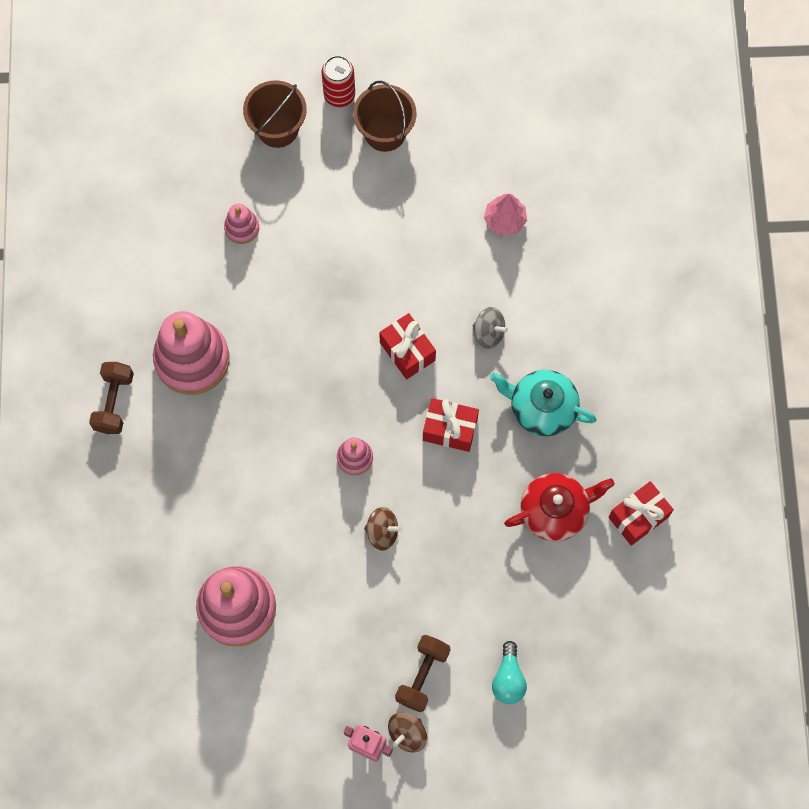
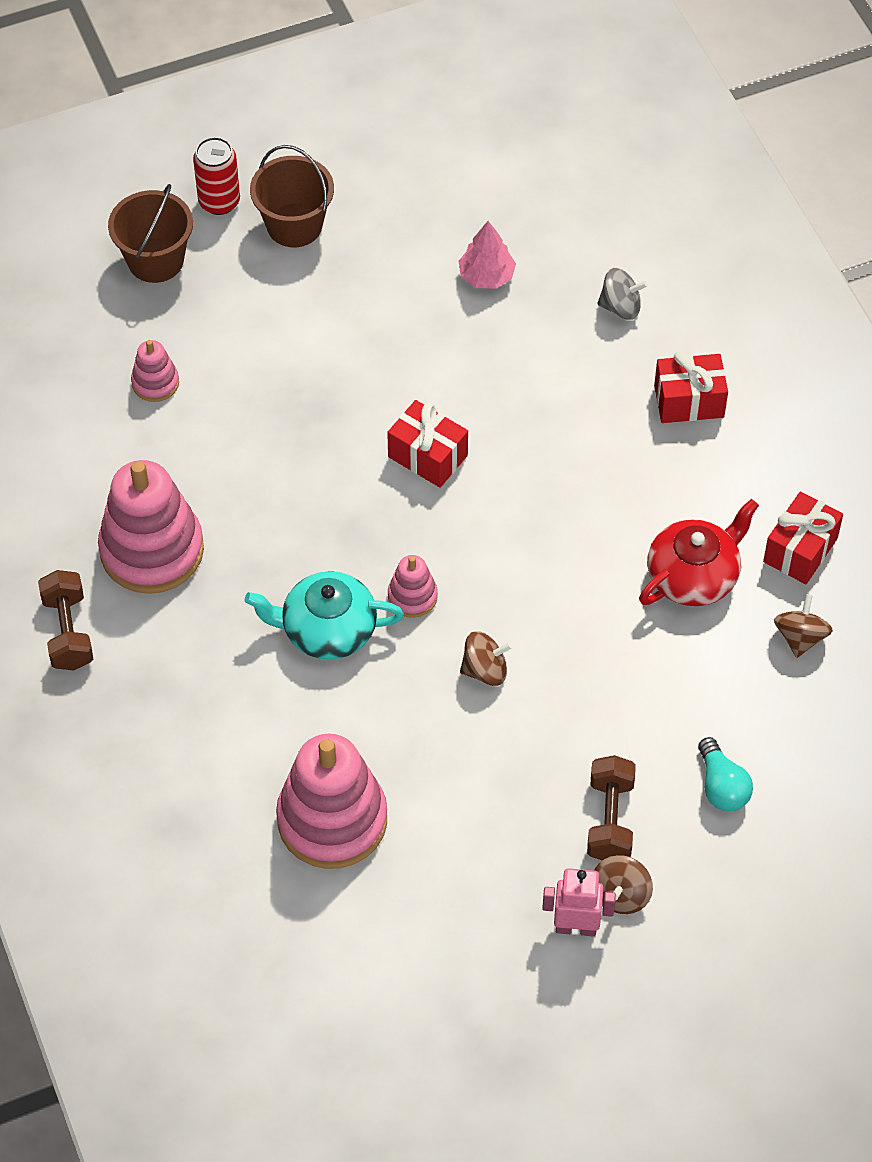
camera: 20 degrees left, 15 degrees down
(450, 429) = (520, 526): red gift -> red gift (689, 401)
(489, 333) = (521, 404): grey spinning top -> grey spinning top (620, 307)
(541, 408) = (624, 467): turquoise teapot -> turquoise teapot (327, 630)
(610, 585) = (800, 637): none -> brown spinning top

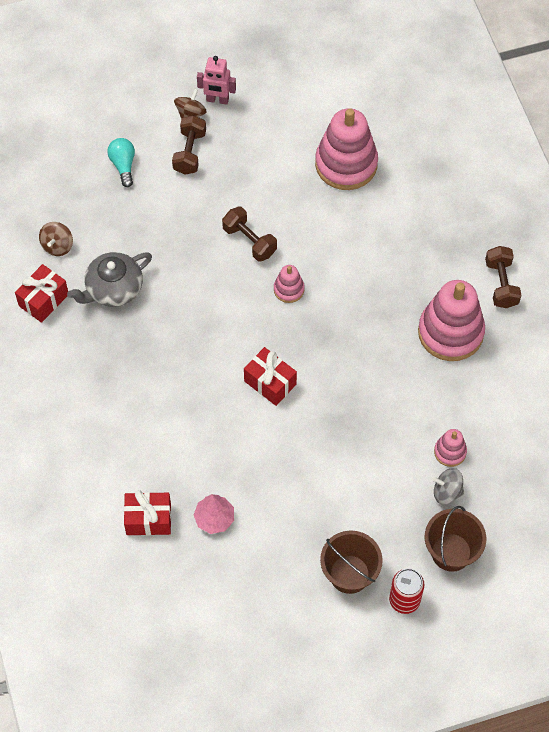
camera: 175 degrees left, 5 degrees up
(327, 630) = (342, 273): turquoise teapot -> none
(485, 670) = (249, 241): brown spinning top -> brown dumbbell
(620, 307) = (124, 485): grey spinning top -> grey spinning top (447, 492)
(689, 401) = (91, 408): red gift -> red gift (148, 519)
(694, 576) = (113, 289): red teapot -> grey teapot

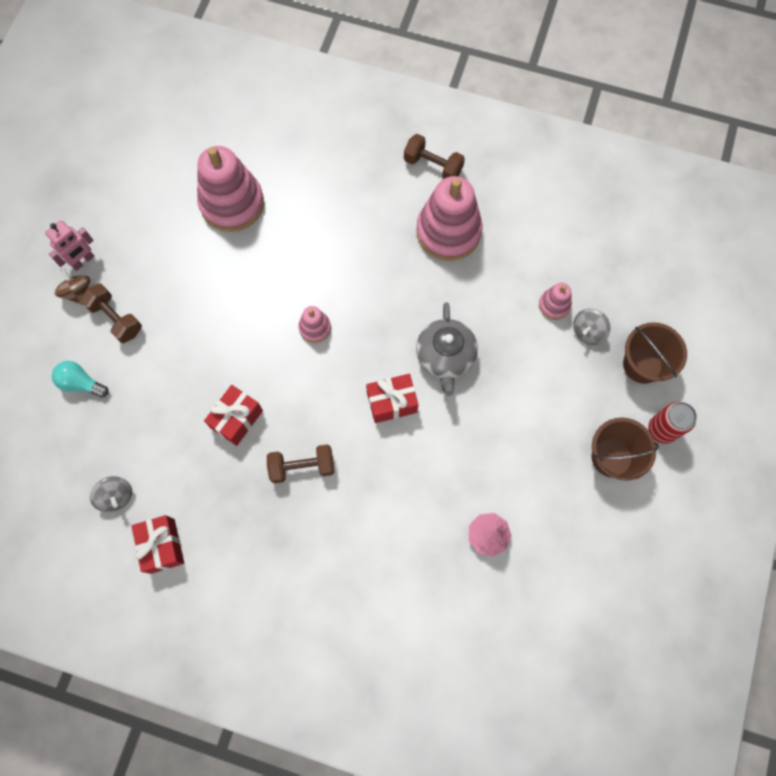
camera: 55 degrees left, 10 degrees up
(57, 246) = (116, 496): brown spinning top -> grey spinning top
(113, 289) = (200, 475): grey teapot -> grey teapot (445, 356)
(148, 519) = (450, 594): red gift -> red gift (237, 419)
(249, 241) = (243, 328): brown dumbbell -> brown dumbbell (302, 467)

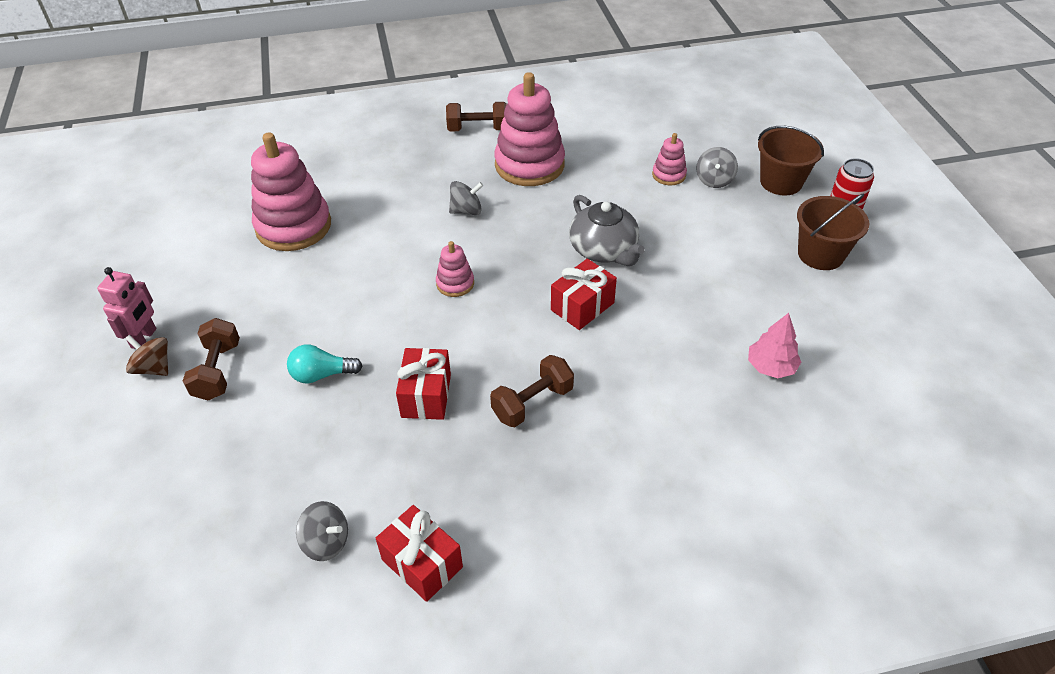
camera: 30 degrees left, 25 degrees down
(81, 383) = (208, 450): turquoise light bulb -> turquoise light bulb (321, 374)
(116, 318) = (217, 371): brown dumbbell -> brown dumbbell turned 75 degrees clockwise
(367, 257) = (466, 211): none -> grey spinning top

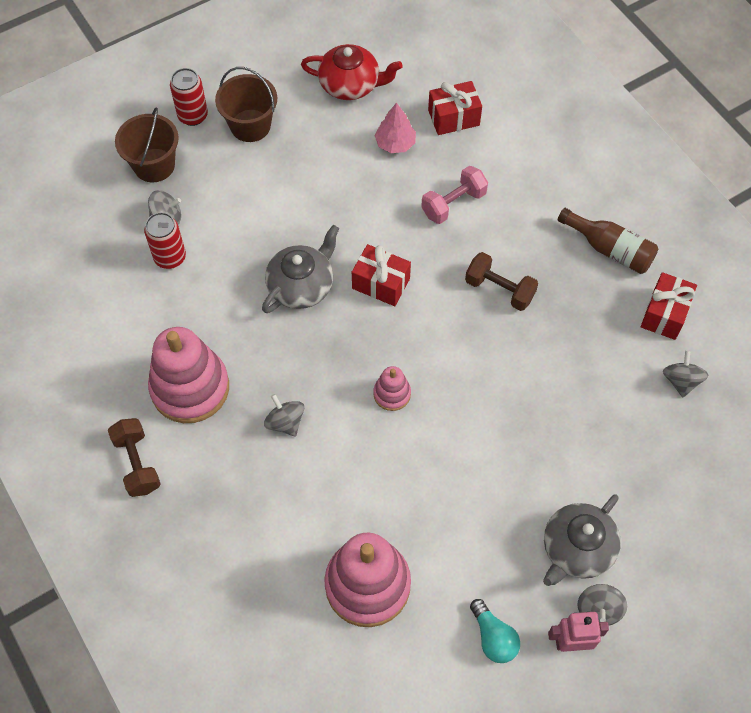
camera: 110 degrees left, 15 degrees up
(153, 368) = (598, 609): brown spinning top -> grey spinning top
(217, 371) = (576, 549): brown dumbbell -> grey teapot
(321, 374) = (541, 458): turquoise light bulb -> turquoise light bulb (493, 637)
(426, 395) = (526, 367): red gift -> red gift (453, 118)
(542, 538) = (609, 249): none -> brown bottle
(666, 396) = (453, 204): none -> pink dumbbell
(669, 175) = (170, 257): pink stacking toy -> red can
(871, 349) = (350, 85): none -> red teapot

